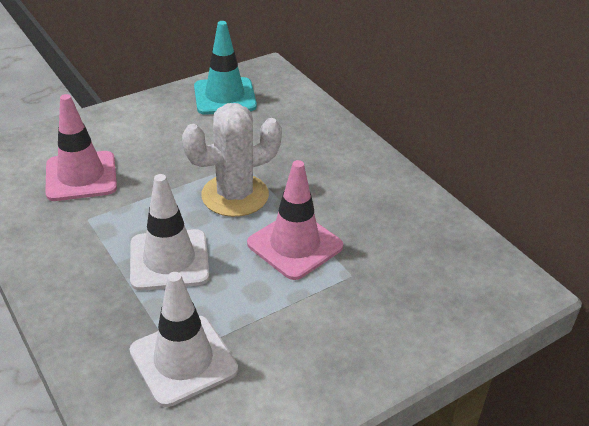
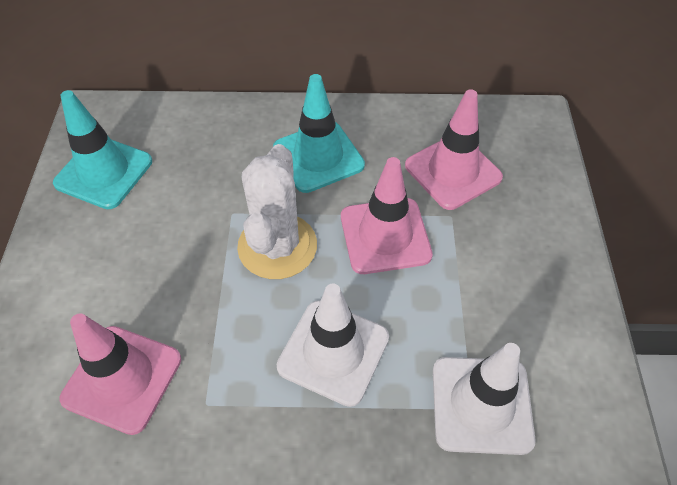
camera: 55 degrees left, 15 degrees up
(336, 180) = (318, 157): none -> turquoise traffic cone
(399, 258) = (453, 171): none -> pink traffic cone

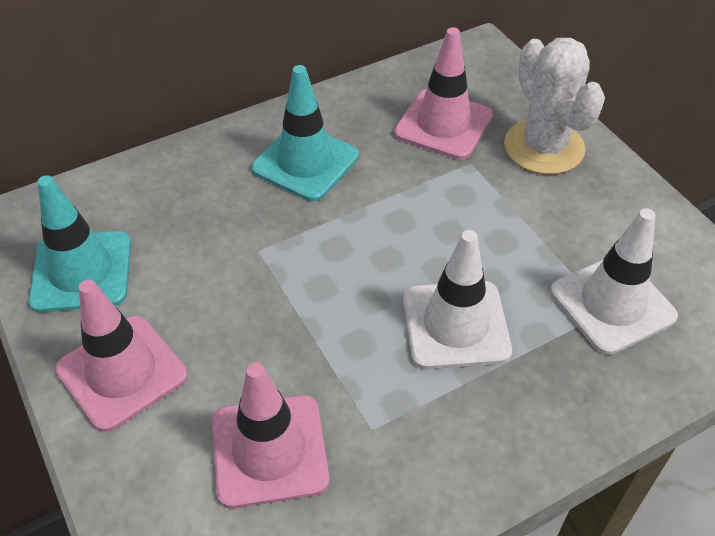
camera: 30 degrees left, 5 degrees down
(277, 246) = (329, 259): white cactus -> white cactus (544, 147)
(385, 236) = (425, 205): pink traffic cone -> pink traffic cone (122, 372)

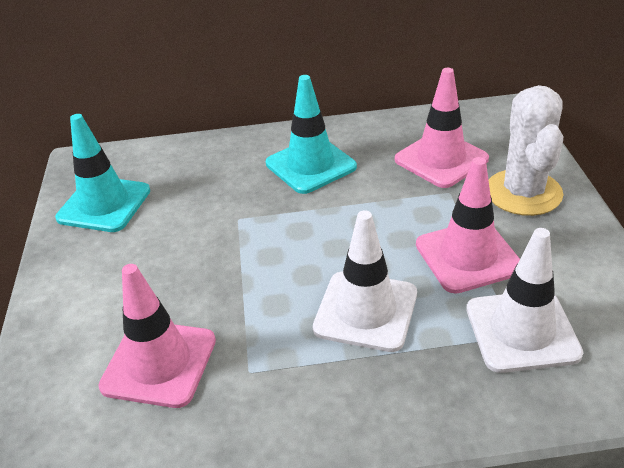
camera: 25 degrees right, 10 degrees down
(122, 372) = (89, 278): pink traffic cone -> pink traffic cone (468, 256)

